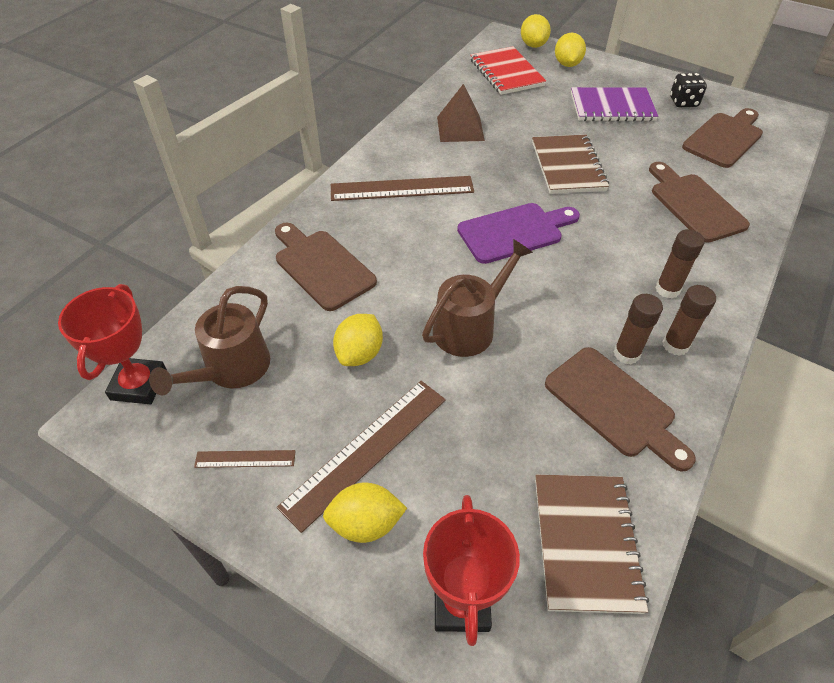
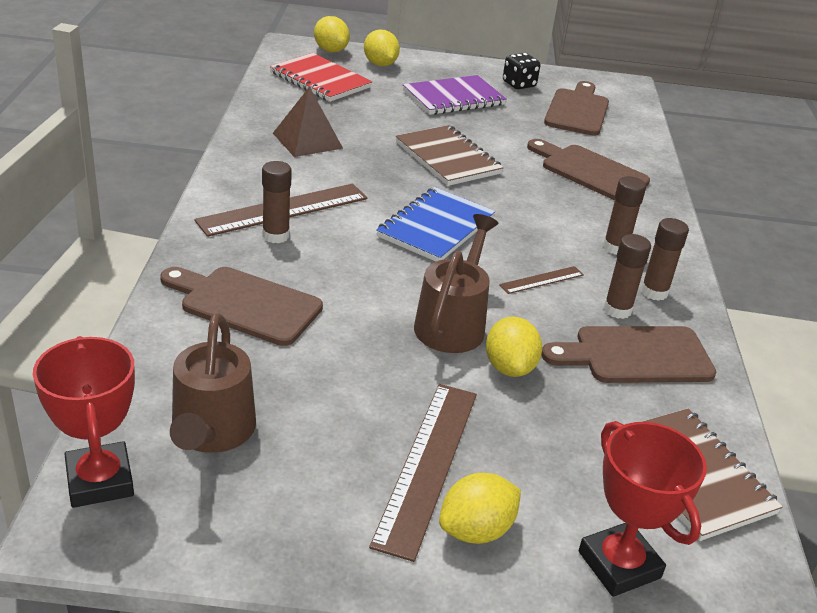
camera: 30 degrees left, 15 degrees down
(245, 459) = (296, 514): brown ruler -> brown ruler (541, 280)
(359, 354) = (353, 377): yellow lemon -> yellow lemon (509, 367)
(381, 211) = (276, 236): none -> brown glue stick
(514, 232) = (436, 227): purple cutting board -> blue notebook
(614, 405) = (636, 356): brown cutting board -> brown cutting board turned 150 degrees clockwise

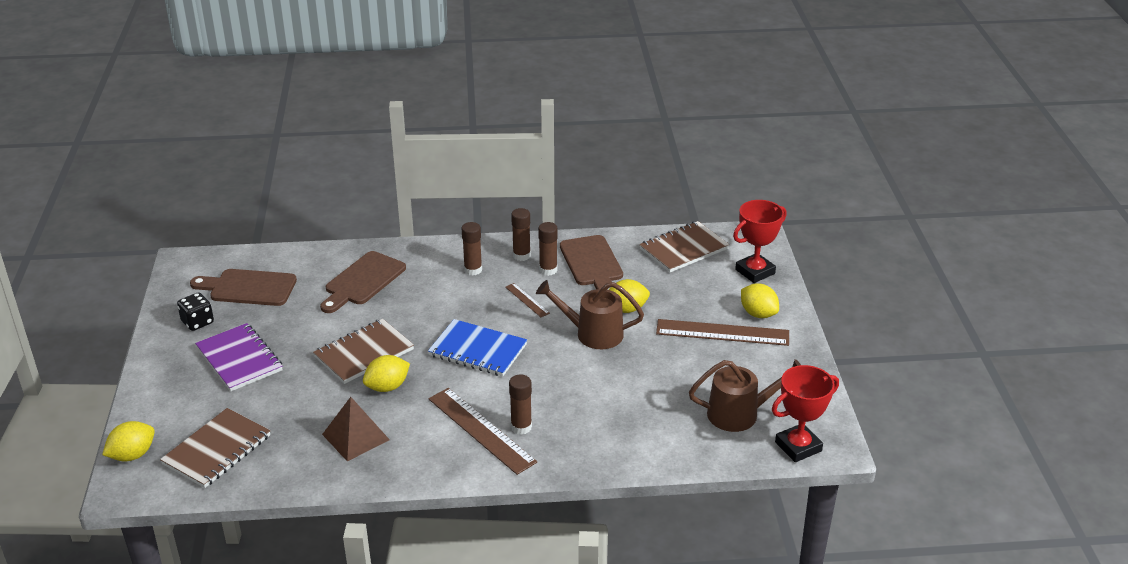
camera: 95 degrees left, 0 degrees up
(245, 304) = (613, 425): brown cutting board -> none
(320, 80) = (217, 450): red notebook -> brown notebook
(380, 64) = (166, 414): yellow lemon -> yellow lemon (387, 387)

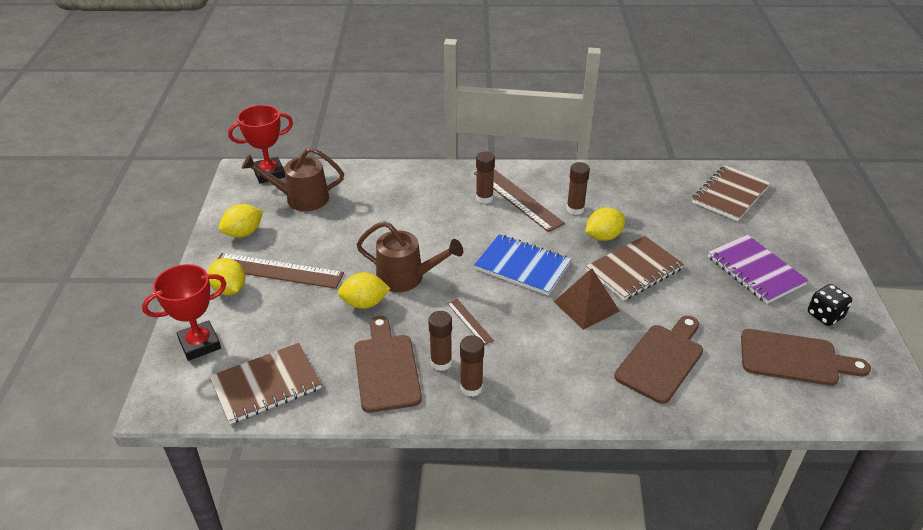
camera: 175 degrees left, 5 degrees up
(132, 455) = (796, 195): yellow lemon -> yellow lemon (243, 233)
(355, 437) = (620, 198): brown pyramid -> brown pyramid (586, 306)
(473, 270) = (531, 368): brown glue stick -> brown glue stick (575, 209)

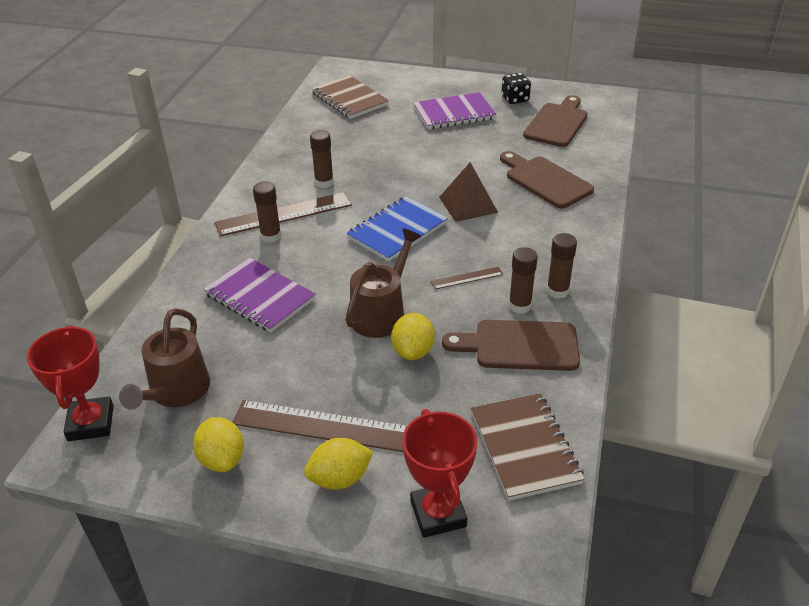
camera: 75 degrees left, 0 degrees up
(277, 271) = (322, 426): brown ruler -> brown ruler turned 75 degrees clockwise
(407, 210) = (260, 297): none -> purple notebook
(603, 236) = (374, 175): yellow lemon -> none
(634, 270) = (429, 169): brown notebook -> none

